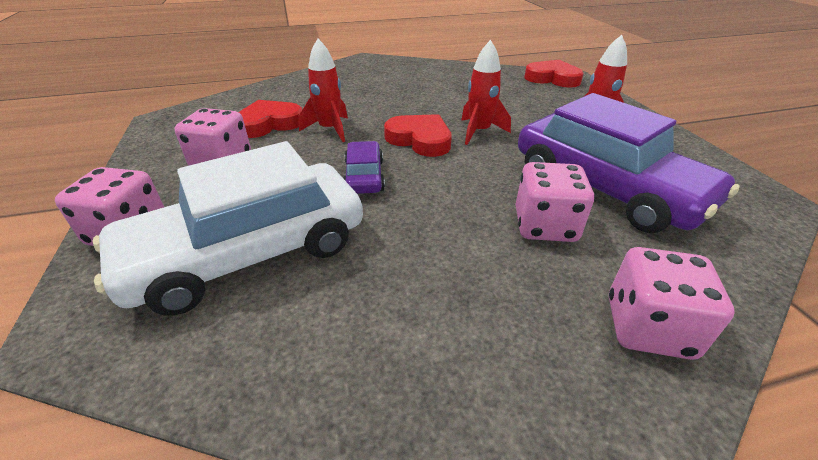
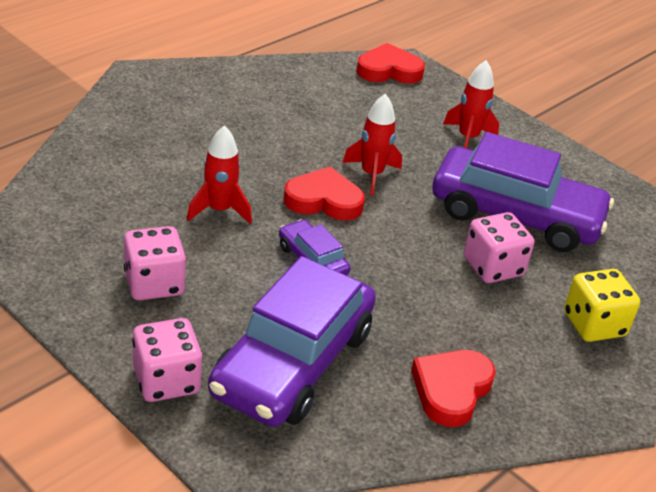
camera: 35 degrees left, 0 degrees up
(248, 252) = (292, 362): white car -> purple car
(269, 124) = (141, 219): red heart -> red heart (451, 390)
(648, 327) = (593, 324): pink dice -> yellow dice

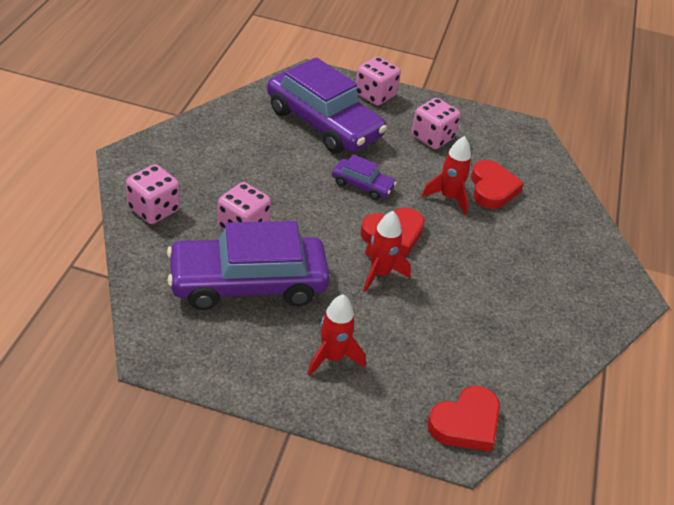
camera: 150 degrees right, 5 degrees up
(292, 362) = (323, 123): purple car -> purple car turned 135 degrees clockwise
(451, 390) = (228, 137): red heart -> red heart (492, 188)
(593, 324) = (154, 209): yellow dice -> pink dice

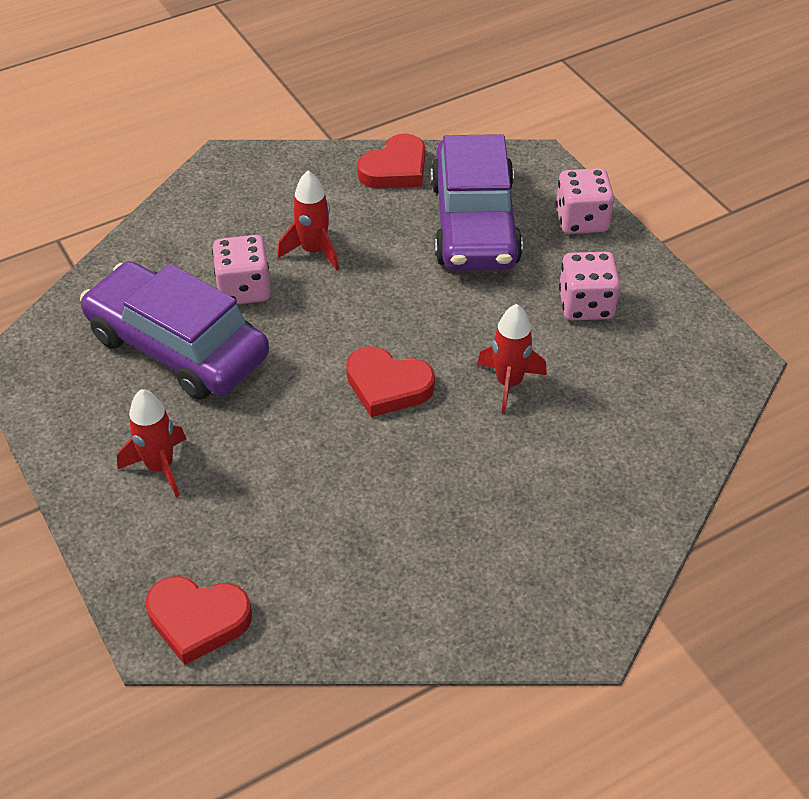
camera: 50 degrees right, 5 degrees up
(154, 209) = (185, 225): pink dice -> none
(362, 185) = (425, 314): purple car -> none
(380, 274) = (316, 417): red rocket -> red rocket (313, 251)
(492, 188) = (580, 404): red heart -> red heart (395, 169)

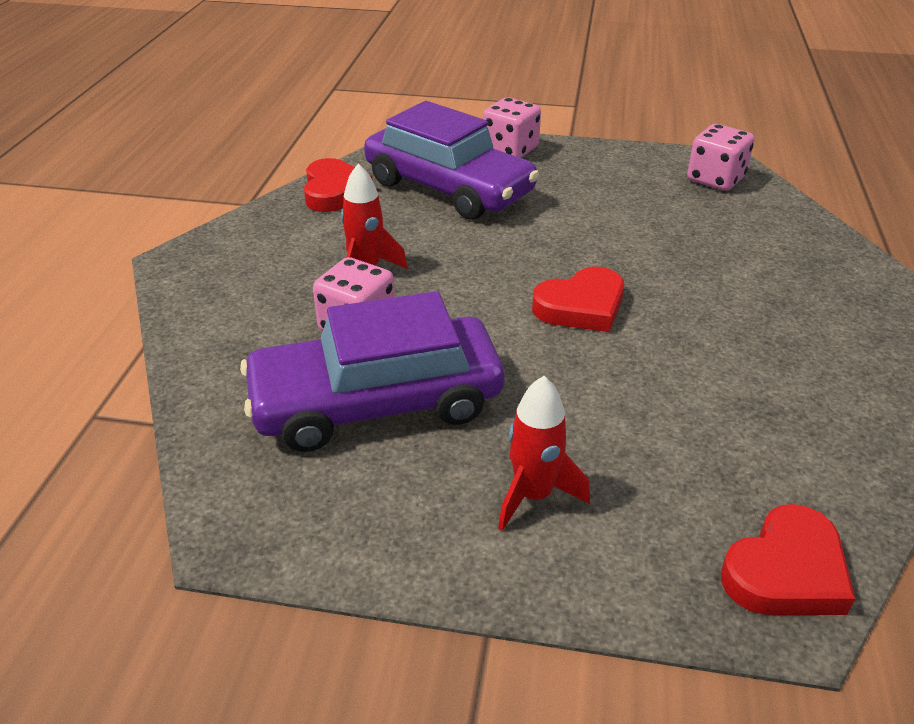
camera: 50 degrees left, 10 degrees down
(509, 383) = (645, 251): red rocket -> none
(586, 305) = (600, 186): pink dice -> pink dice (715, 179)

